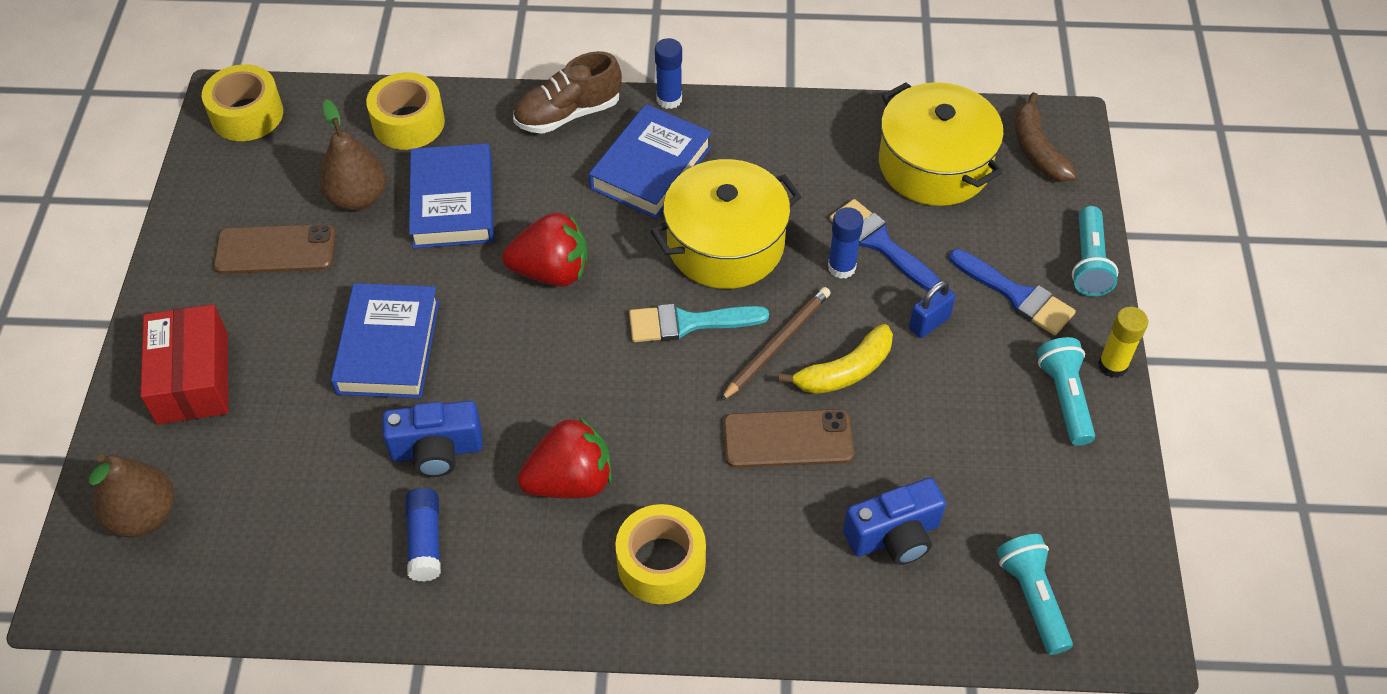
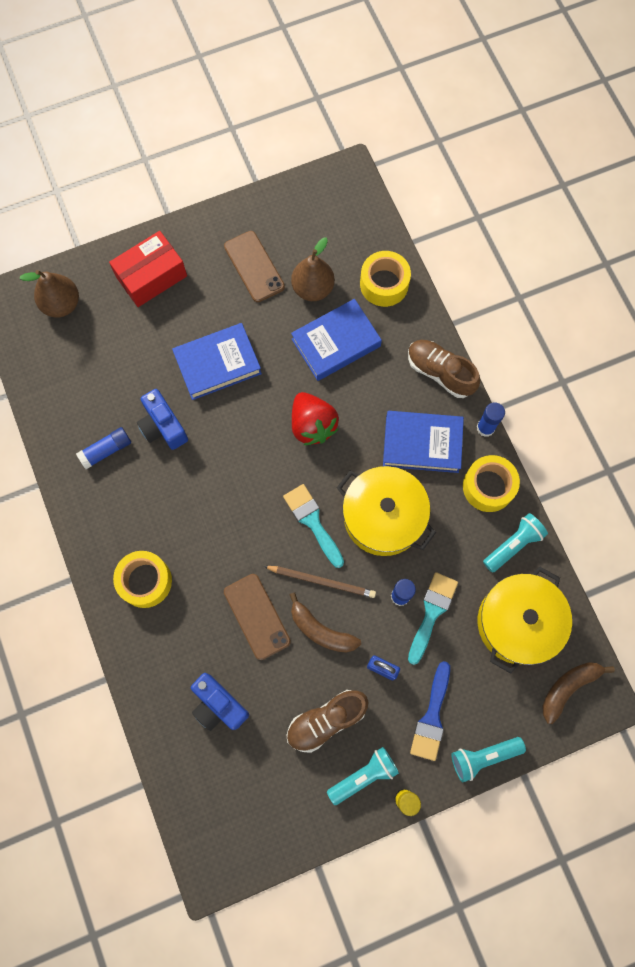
camera: 65 degrees right, 20 degrees up
(247, 114) = (343, 192): yellow tape -> yellow tape (488, 486)
(570, 481) = (175, 507): red strawberry -> none
(845, 371) = (321, 630): yellow banana -> brown banana
(880, 243) = (432, 612): blue brush -> turquoise brush
(972, 412) = (326, 720): none -> brown shoe
(1032, 598) = (211, 802): turquoise flashlight -> turquoise flashlight (513, 545)

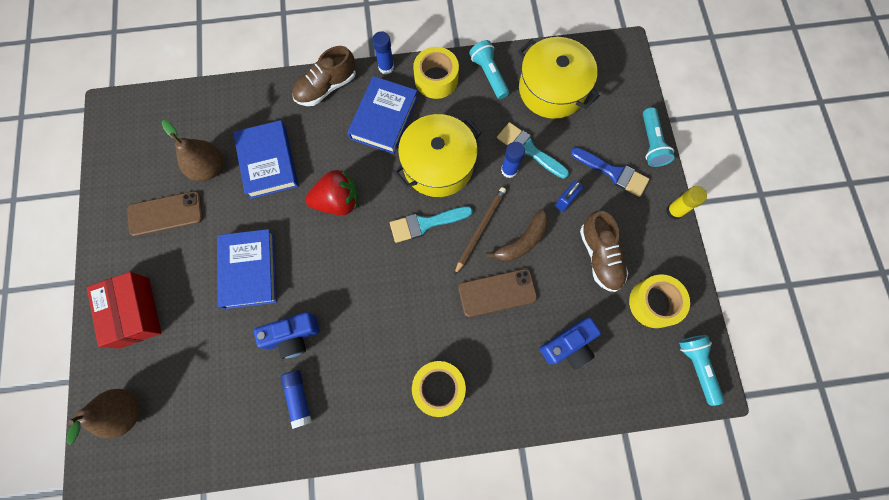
camera: 75 degrees left, 0 degrees up
(364, 775) = (650, 237): turquoise flashlight -> turquoise flashlight (696, 366)
(384, 284) = (229, 109): yellow tape -> yellow tape (653, 303)
(568, 688) = (610, 69): brown banana -> none

